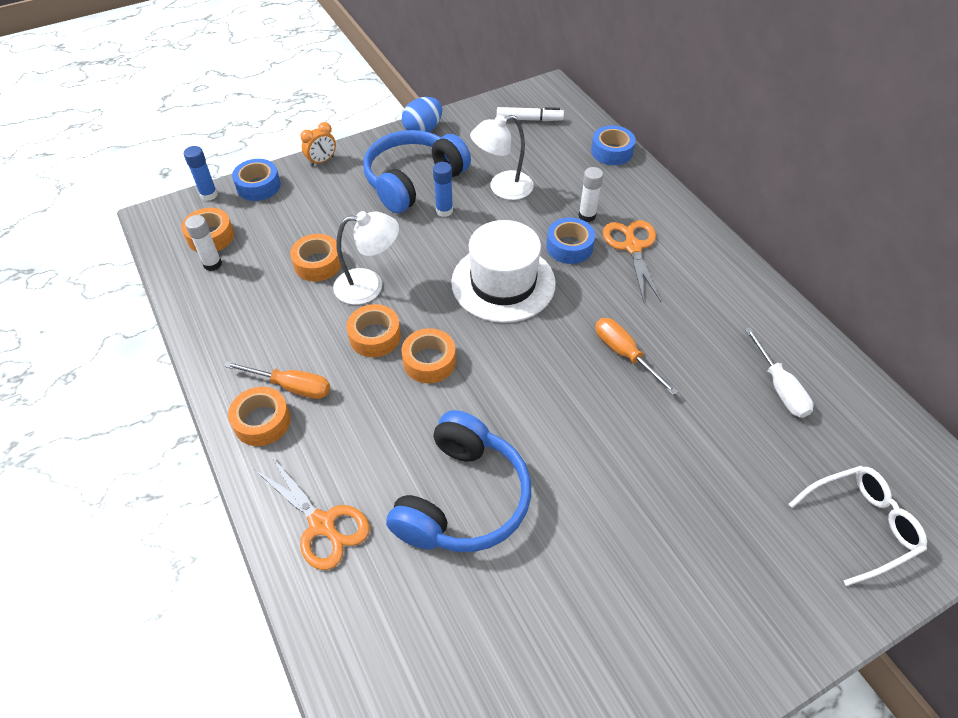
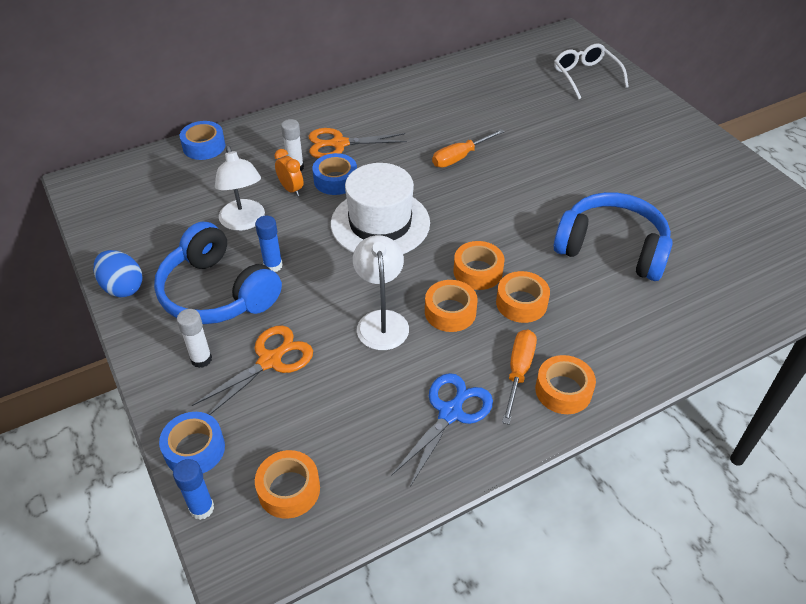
camera: 90 degrees left, 5 degrees down
(212, 264) = (340, 477): white glue stick -> white glue stick (201, 359)
(256, 333) = (450, 413): none -> blue scissors
(318, 263) = (346, 368): orange tape -> orange tape (521, 303)
(322, 161) = (158, 383): orange clock -> orange clock (291, 189)
(322, 524) = (657, 333): orange scissors -> orange scissors (270, 361)
(529, 119) = (132, 200): white marker -> none
(779, 387) = (484, 90): white screwdriver -> none

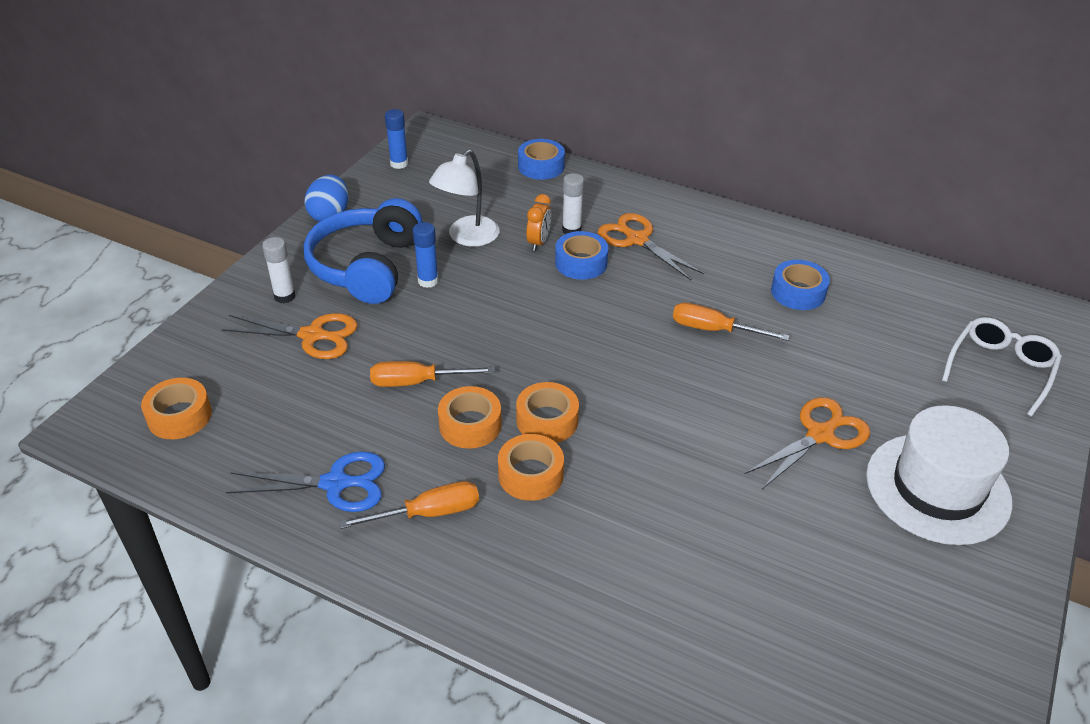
camera: 55 degrees right, 5 degrees down
(194, 449) = (188, 341): blue tape -> blue tape (798, 292)
(202, 508) = (132, 375): blue glue stick -> blue glue stick (399, 164)
(380, 223) = (550, 320): white hat -> white hat (937, 488)
(381, 321) = (417, 382): white lamp -> orange screwdriver
(563, 390) = (429, 561): orange tape -> none
(583, 164) = (820, 435): none -> orange scissors
(611, 248) = (693, 519): blue headphones -> none

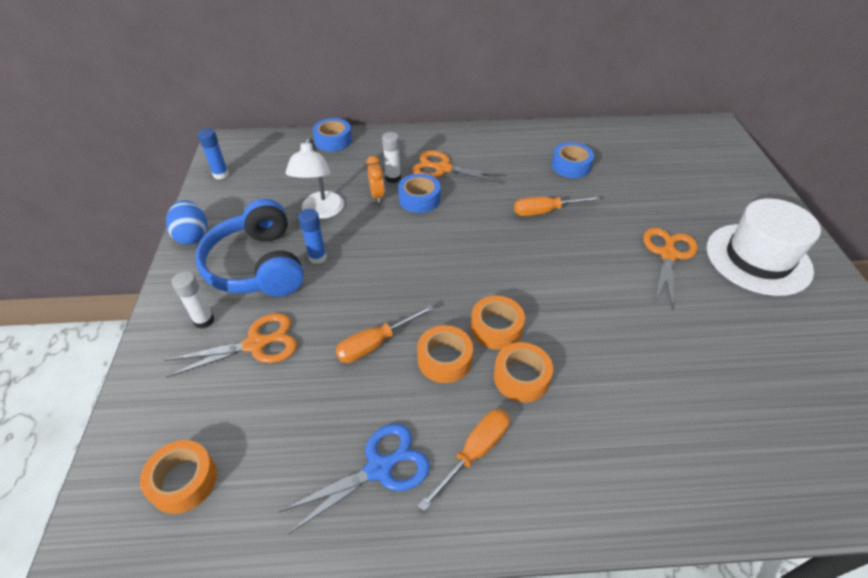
camera: 30 degrees left, 5 degrees up
(1000, 369) = (717, 169): white glasses -> none

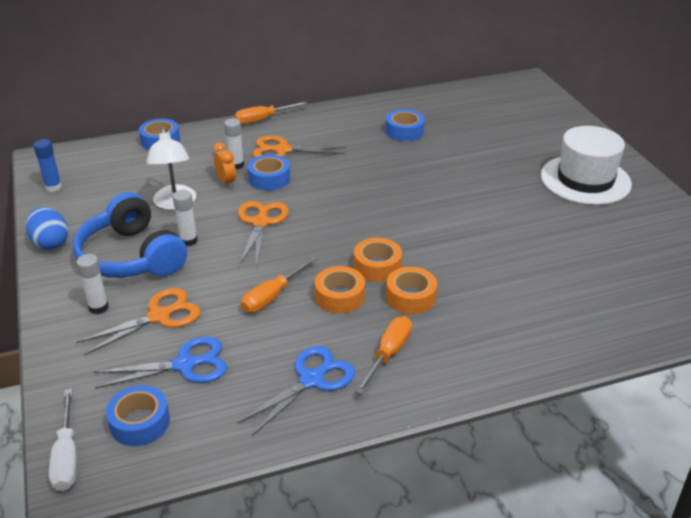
camera: 15 degrees left, 10 degrees down
(96, 508) = (67, 456): none -> white screwdriver
(183, 481) = (140, 422): orange tape -> blue tape
(257, 413) = (185, 365): none -> blue scissors
(317, 257) = (188, 241): blue glue stick -> white glue stick
(545, 211) = (392, 171): orange screwdriver -> orange screwdriver (262, 119)
(668, 255) = (510, 188): orange scissors -> orange scissors (260, 222)

